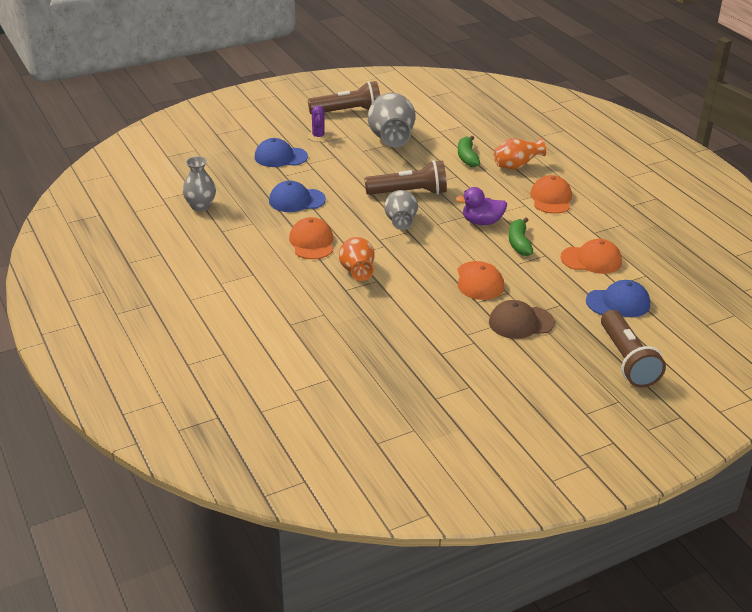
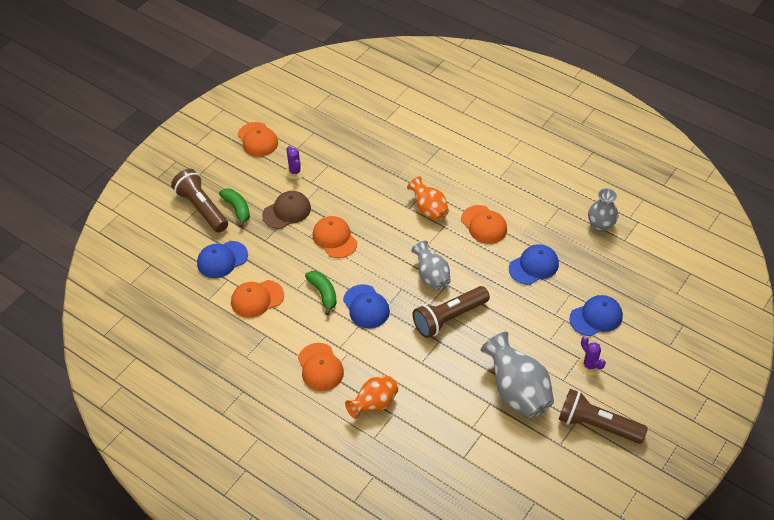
camera: 155 degrees right, 15 degrees up
(348, 111) = (597, 425): brown flashlight -> brown flashlight turned 60 degrees clockwise
(467, 157) = (428, 398): green banana -> green banana (237, 209)
(482, 222) = (366, 306): purple duck -> blue cap
(488, 360) = (295, 171): none -> purple cactus
(518, 416) = (258, 140): none -> orange cap

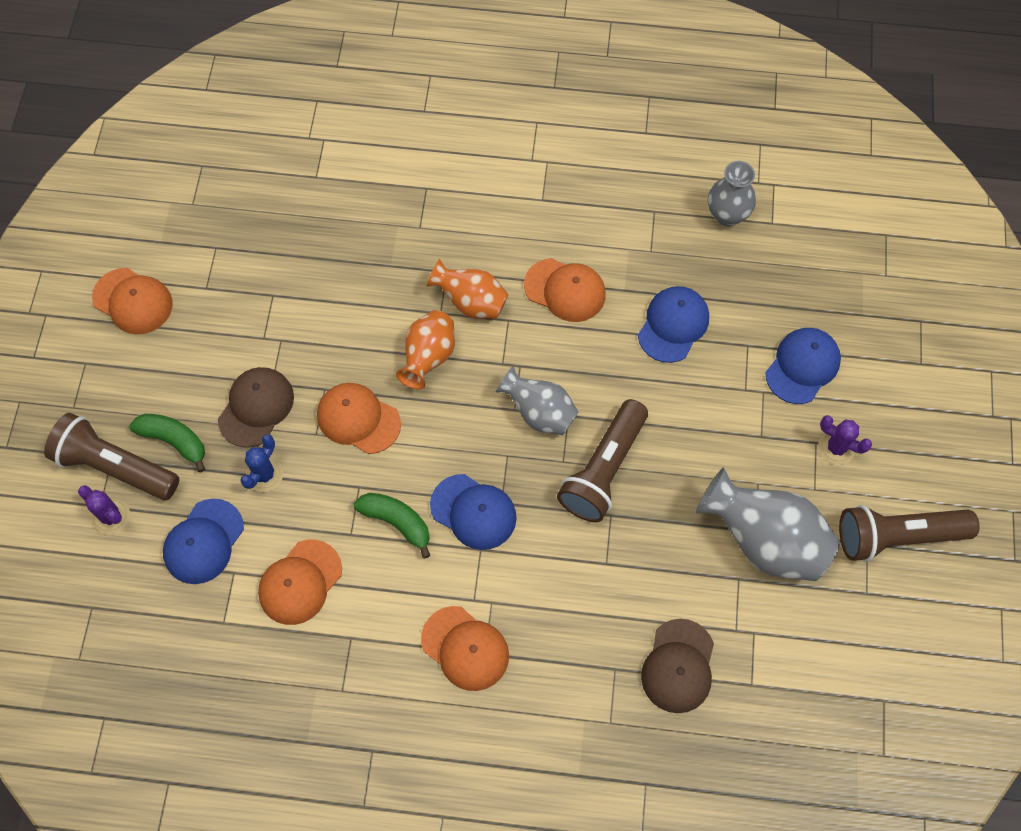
camera: 30 degrees left, 15 degrees up
(271, 243) = (264, 474): none -> blue cactus
(295, 171) = (227, 331): purple cactus -> purple cactus (111, 516)
(374, 404) = (579, 668): orange vase -> orange vase (428, 357)
(428, 429) = (678, 666): none -> brown cap

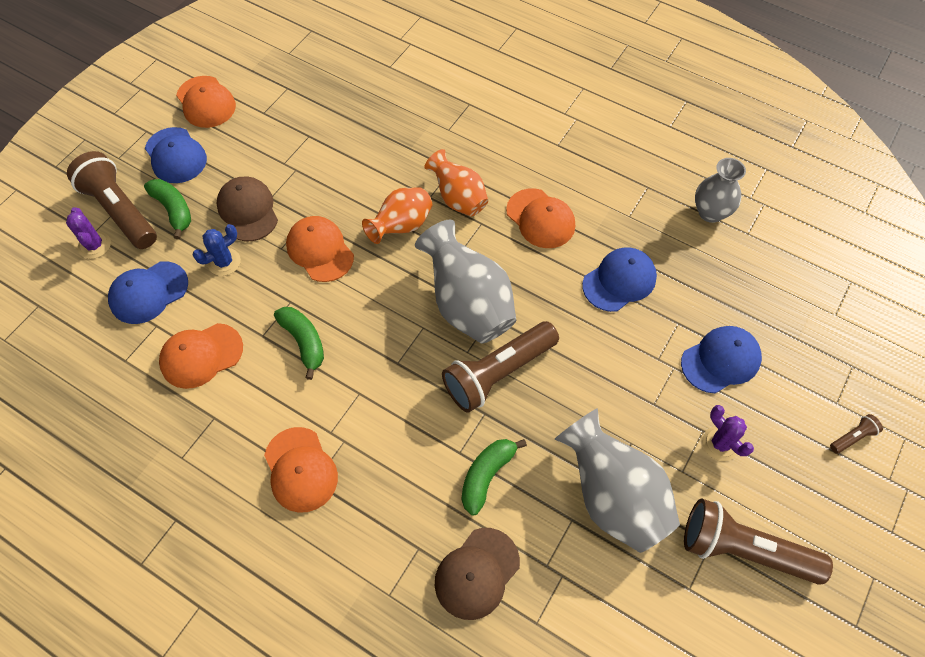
camera: 25 degrees right, 5 degrees down
(256, 407) = (248, 210): brown cap -> brown cap turned 75 degrees counterclockwise
(473, 512) = (370, 360): blue cap -> blue cap (176, 155)
(539, 413) = (468, 304): grey vase -> grey vase, size x1.60
(642, 573) = (487, 475): none -> green banana
(947, 390) = (852, 437): none -> brown flashlight

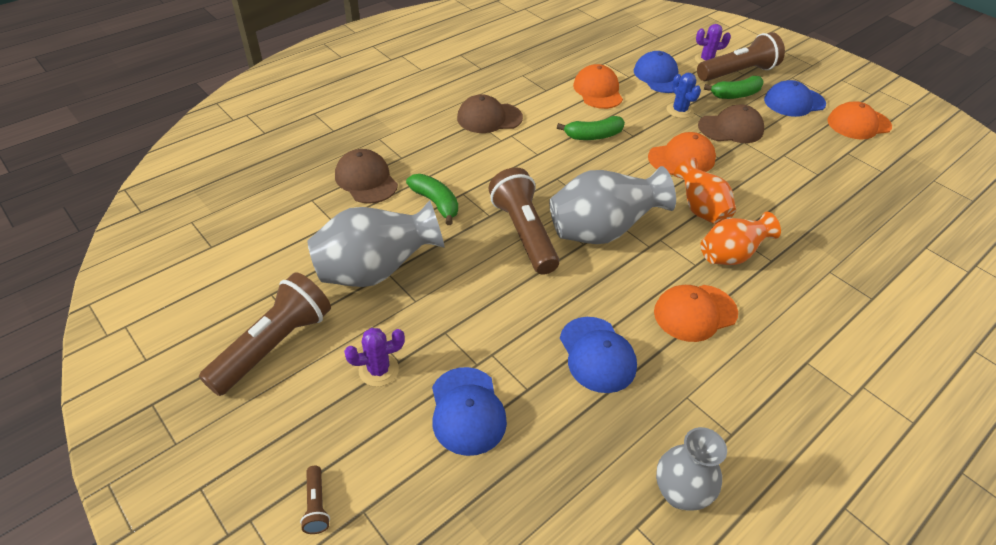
camera: 105 degrees right, 15 degrees down
(300, 469) = (489, 118): orange cap -> brown cap

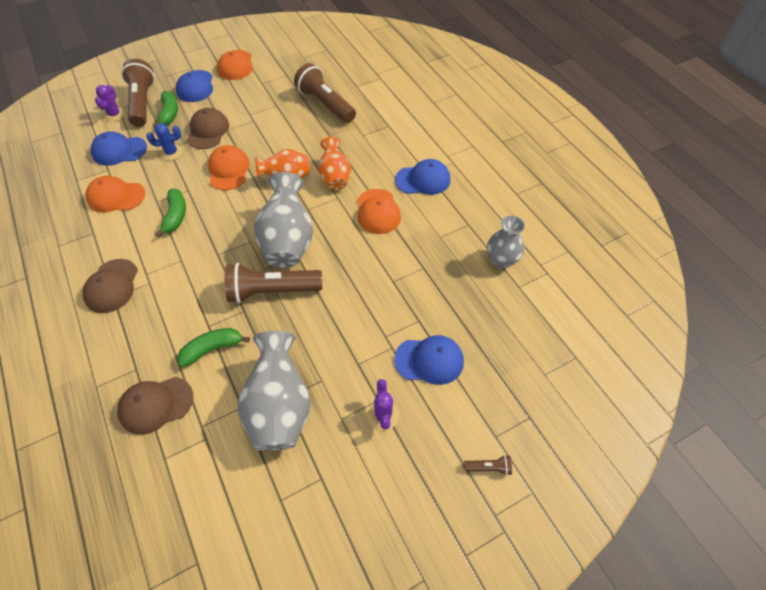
camera: 75 degrees left, 10 degrees up
(274, 345) = (340, 497): brown flashlight -> brown flashlight (325, 104)
(597, 354) = (399, 274): blue cap -> blue cap (423, 180)

